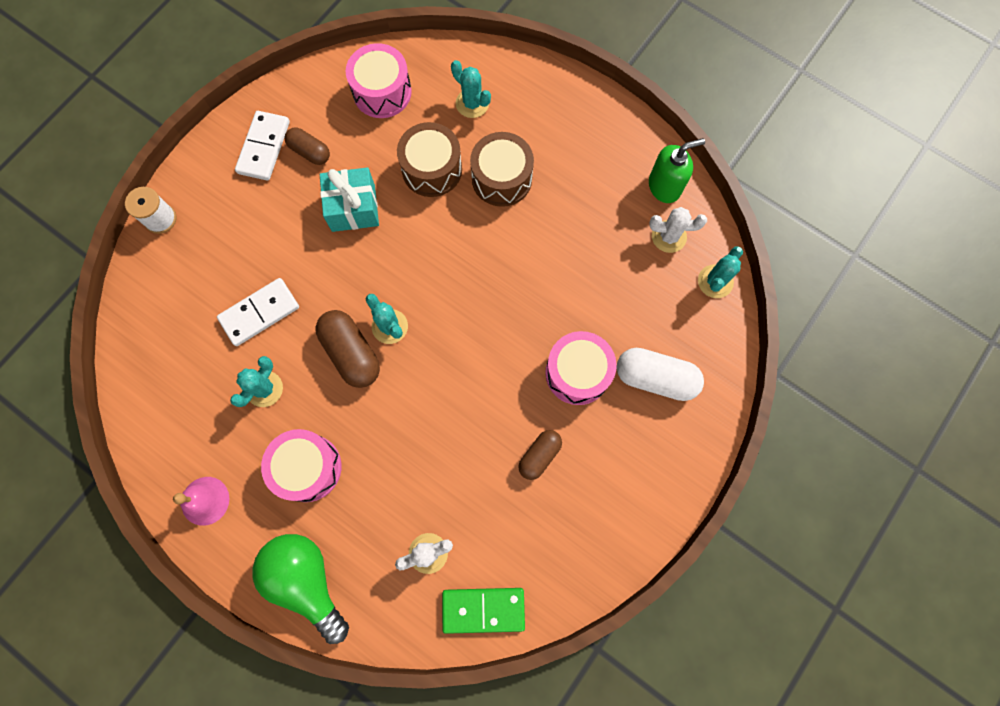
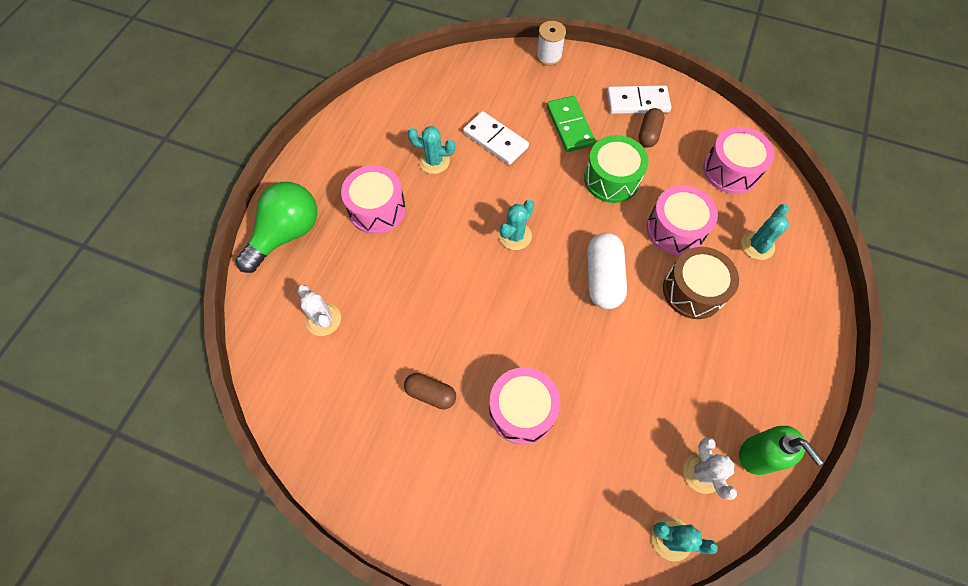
camera: 75 degrees right, 10 degrees down
(205, 500) = (337, 149): pink bell -> none
(351, 353) = (482, 213): brown capsule -> none
(353, 208) = (611, 179): turquoise gift -> green drum
(432, 169) = (675, 229): brown drum -> pink drum
(483, 610) = (281, 379): green domino -> green domino (569, 126)
(655, 378) = (540, 493): white capsule -> white capsule (603, 278)

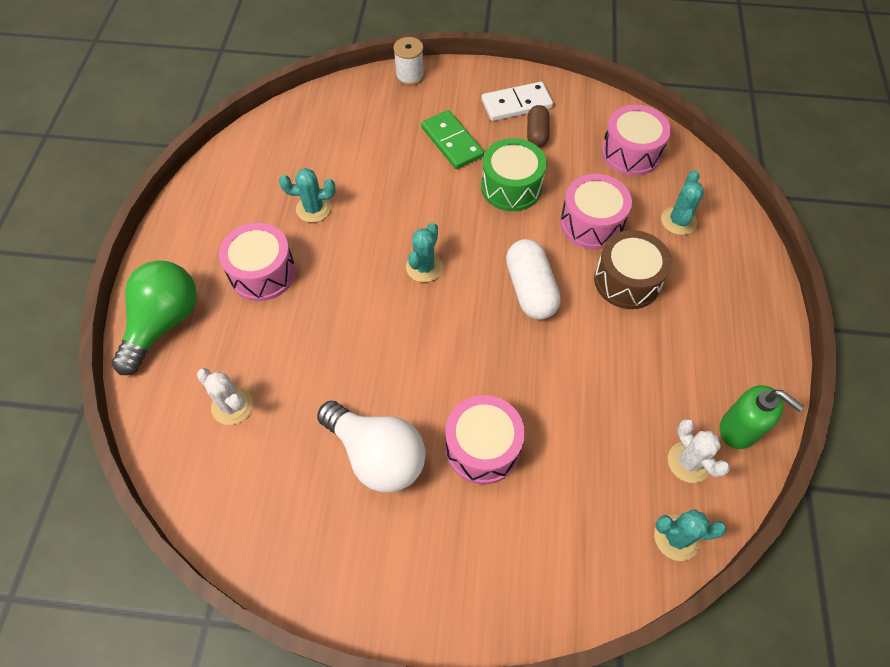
camera: 15 degrees left, 5 degrees down
(431, 394) = (377, 455): brown capsule -> white light bulb
(495, 140) = (375, 173): white domino -> none

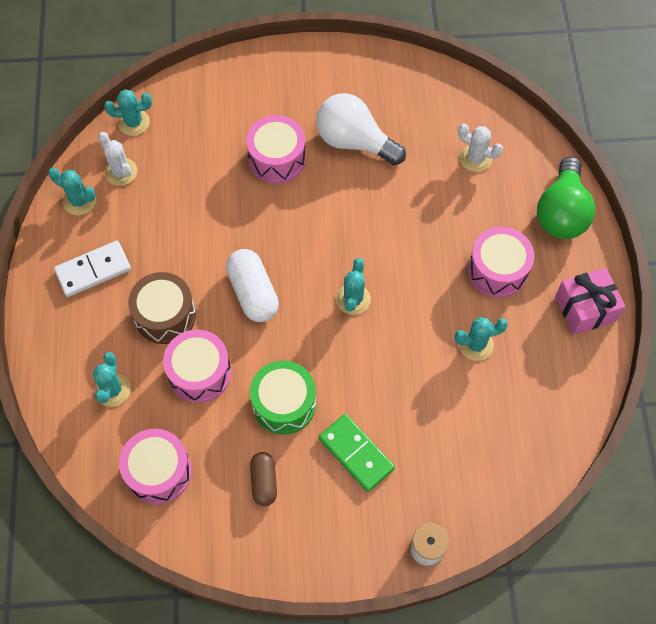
camera: 170 degrees right, 5 degrees up
(192, 224) = (585, 309): none -> pink gift
(516, 104) = (292, 524): white domino -> white domino (93, 270)
(739, 429) = (79, 201): green soap dispenser -> turquoise cactus

